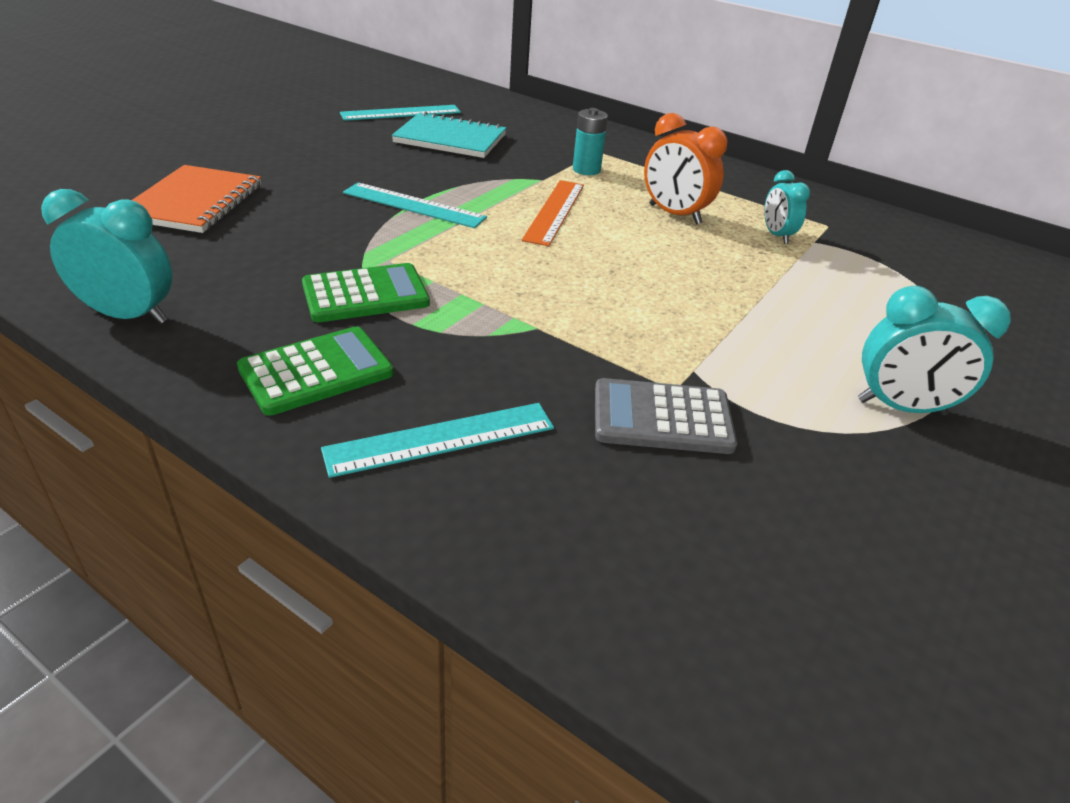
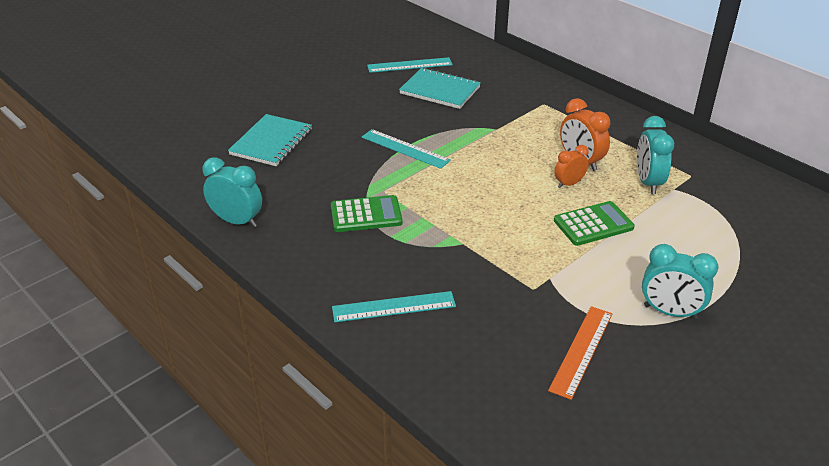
camera: 15 degrees right, 0 degrees up
(194, 202) = (271, 142): orange notebook -> turquoise notebook
(316, 371) = (333, 263): green calculator -> green calculator (593, 224)
(554, 211) = (497, 157): orange ruler -> orange ruler (581, 351)
(586, 170) = (530, 121): turquoise battery -> none
(662, 418) = (519, 306): grey calculator -> none
(669, 241) = (569, 184): none -> orange clock
(776, 235) = (648, 182): turquoise clock -> turquoise clock, size x1.57

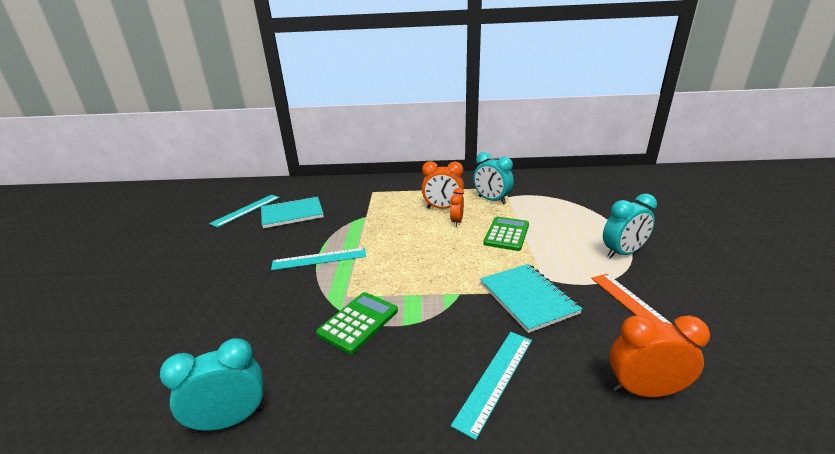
camera: 45 degrees left, 10 degrees down
(271, 142) = (181, 320): turquoise notebook -> turquoise notebook (527, 298)
(473, 384) = (644, 390): none -> orange clock

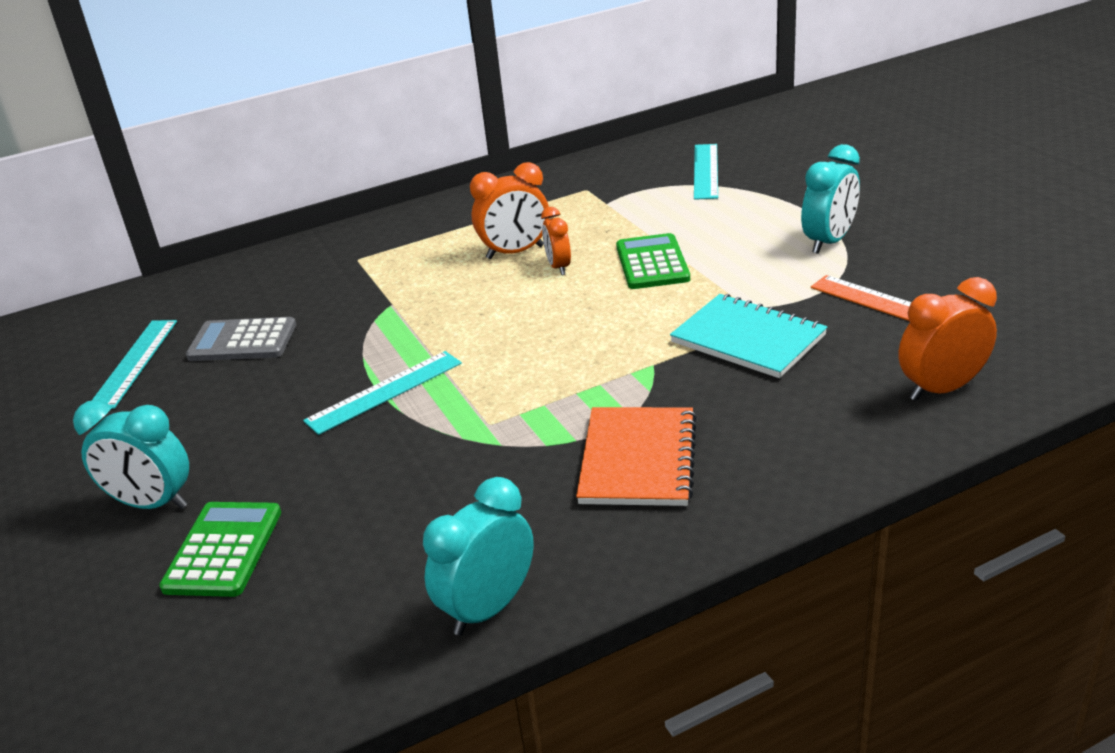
camera: 25 degrees left, 5 degrees up
(292, 214) = (242, 341): turquoise notebook -> grey calculator
(358, 322) = (543, 448): green calculator -> green calculator (223, 550)
(400, 353) = (638, 459): none -> orange notebook
(491, 200) = (585, 216): turquoise clock -> turquoise clock (152, 504)
(495, 379) = (777, 440): turquoise ruler -> turquoise ruler (705, 171)

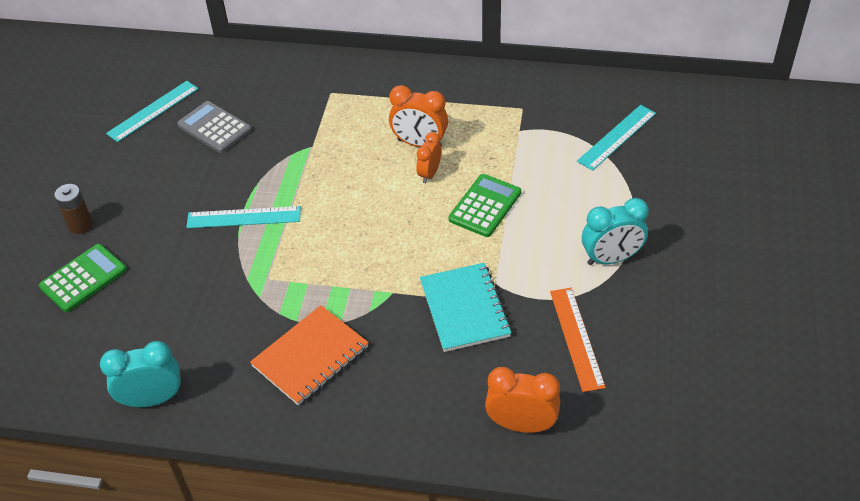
camera: 35 degrees right, 15 degrees up
(152, 504) = (80, 225): turquoise clock -> brown battery

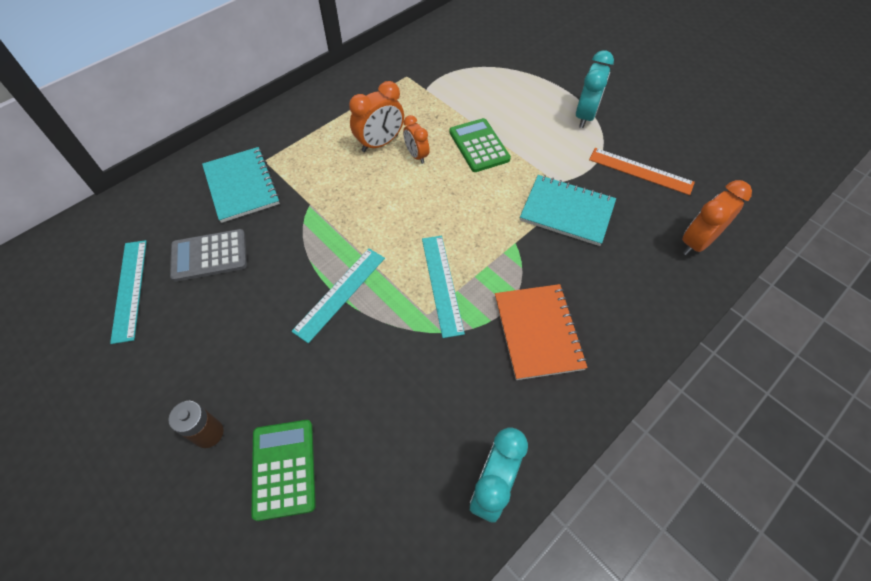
camera: 55 degrees left, 10 degrees up
(293, 98) = (241, 186): none -> turquoise notebook
(616, 137) = (481, 53): turquoise ruler -> turquoise ruler (441, 284)

